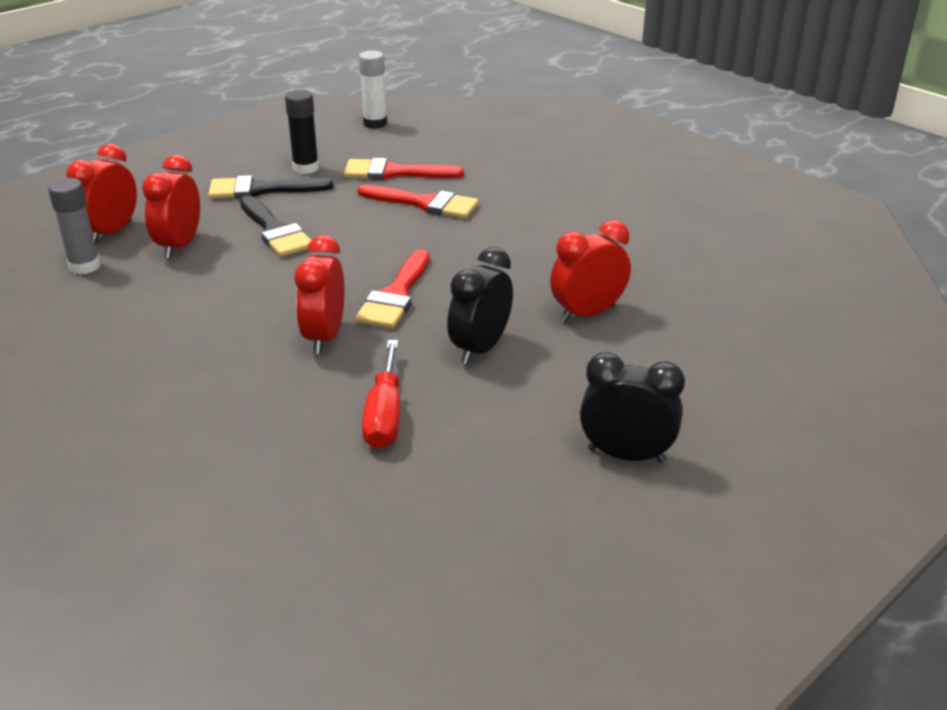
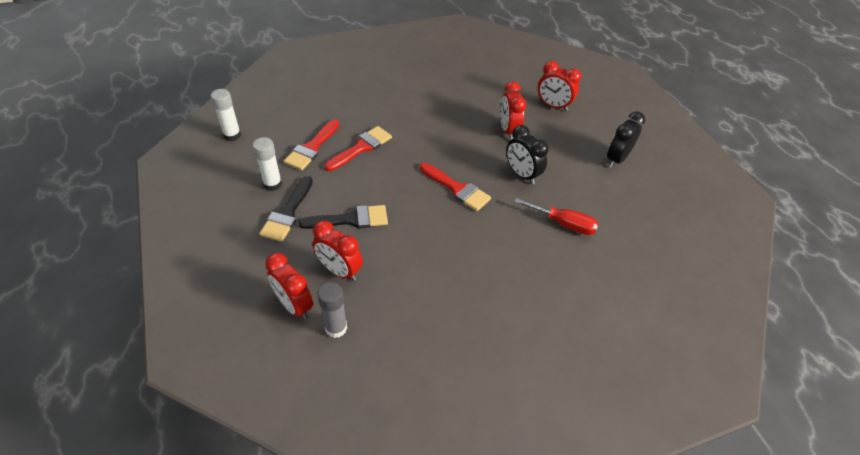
camera: 70 degrees left, 15 degrees up
(306, 168) = (272, 184): black glue stick -> white glue stick
(324, 337) = (484, 228): red clock -> red clock (553, 106)

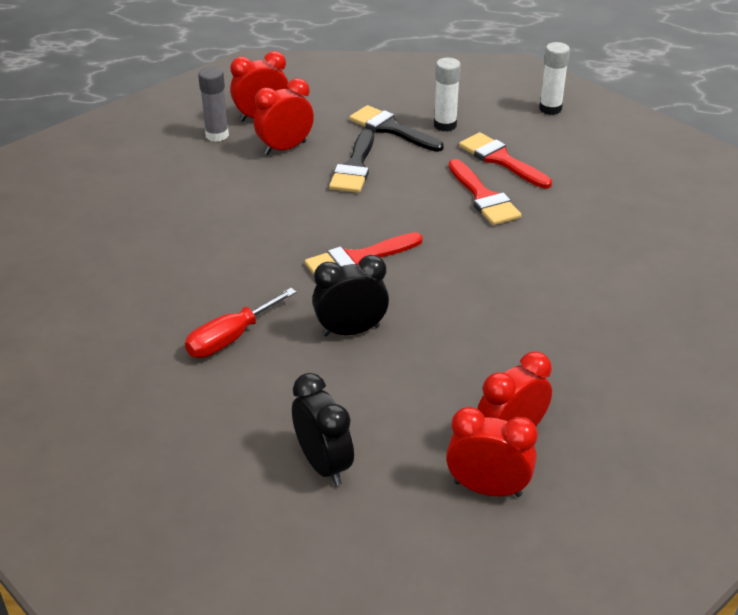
camera: 115 degrees right, 10 degrees down
(508, 130) = (461, 351): red clock -> red clock (487, 488)

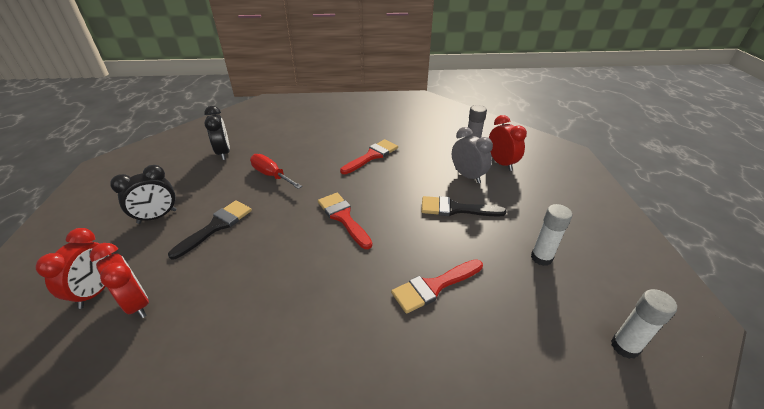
camera: 85 degrees right, 0 degrees up
(285, 148) = (467, 176): red clock -> grey clock
(351, 331) = (269, 219): black clock -> black clock (223, 153)
(391, 129) = (518, 225): black brush -> black brush (216, 226)
(501, 160) = (500, 299): red brush -> red brush (372, 156)

